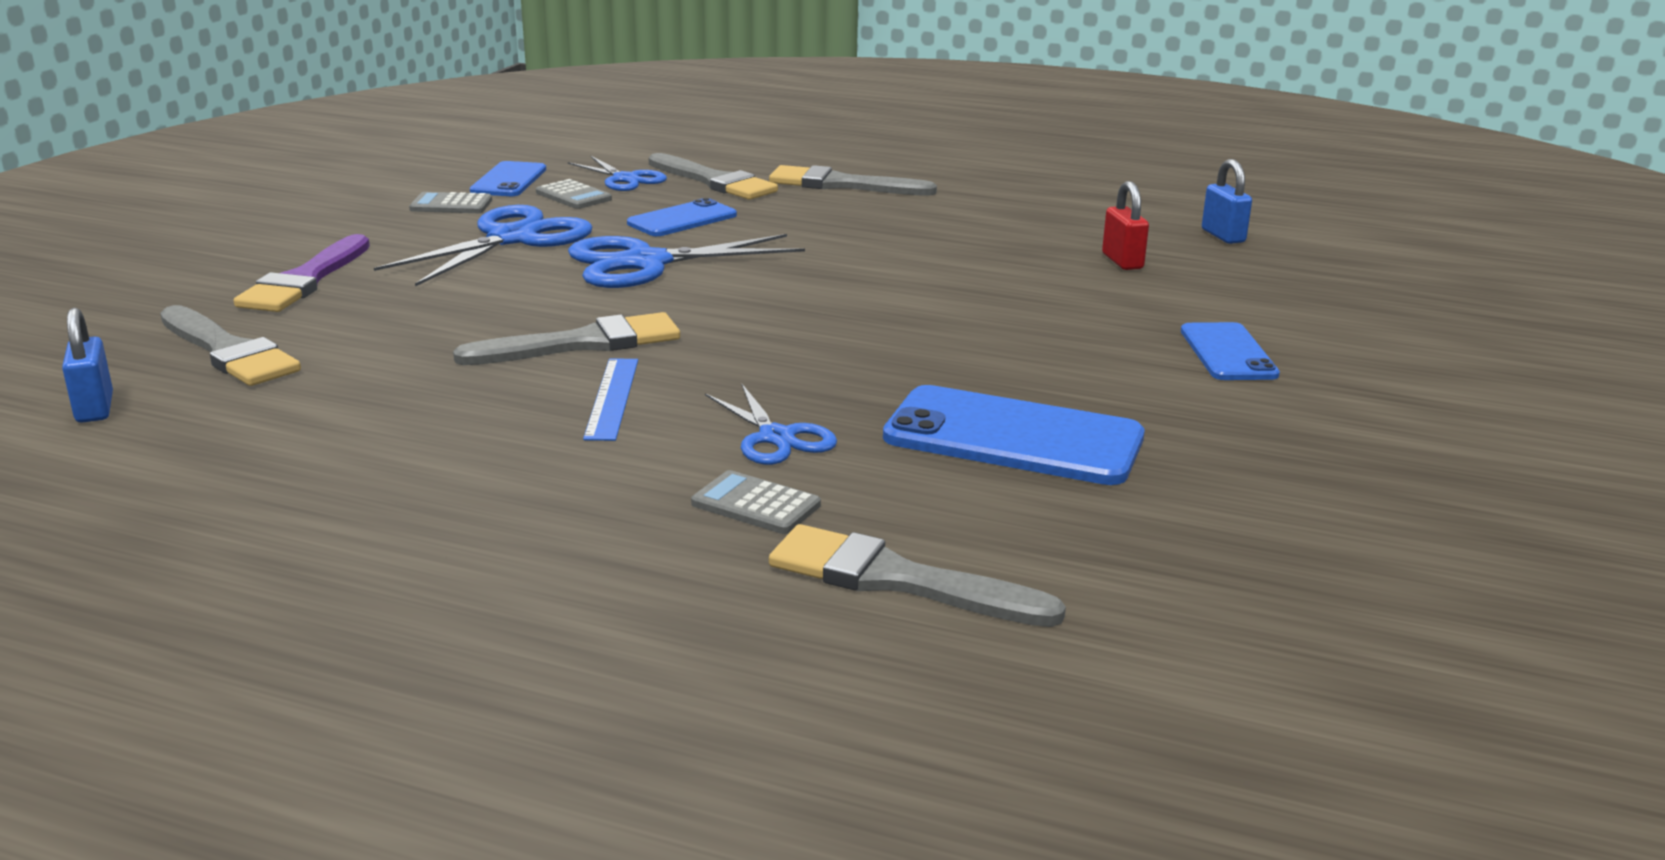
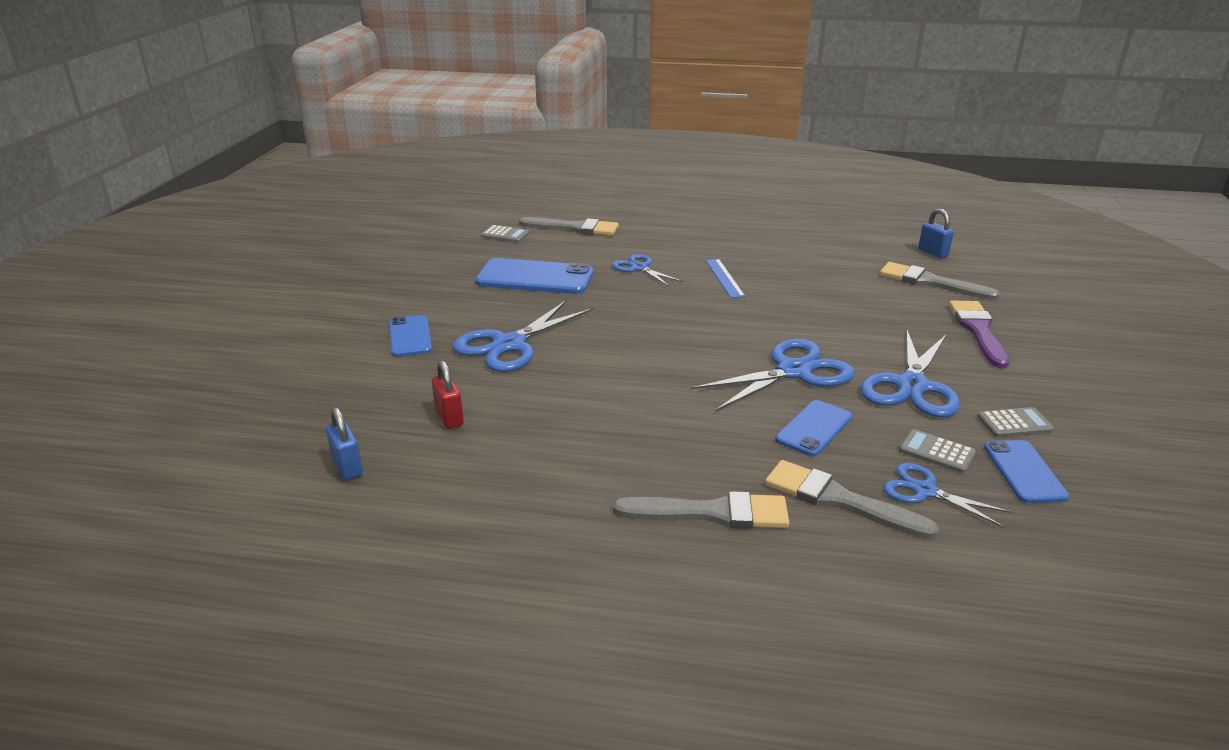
camera: 170 degrees right, 5 degrees up
(582, 344) = (768, 304): grey brush -> none
(755, 504) = (633, 244): grey calculator -> grey calculator (505, 235)
(1054, 327) = (509, 344): none -> blue scissors

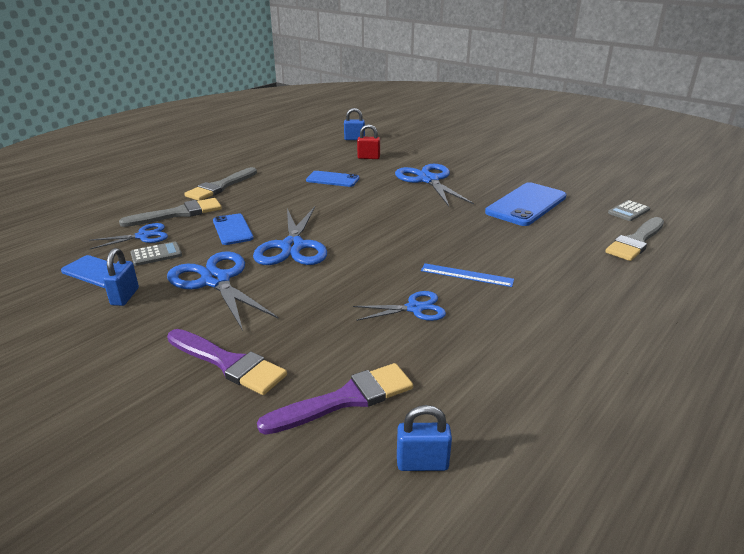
camera: 120 degrees right, 0 degrees up
(410, 336) = (464, 161): blue phone -> blue phone (332, 179)
(639, 268) = (517, 245): blue scissors -> blue scissors (414, 308)
(930, 282) = (345, 399): grey brush -> purple brush
(1014, 423) = (125, 296): grey calculator -> blue padlock

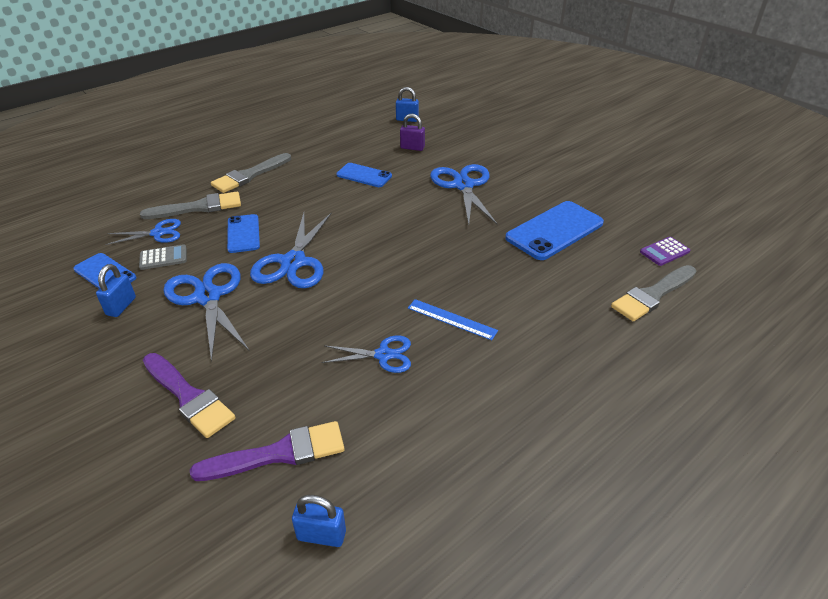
camera: 10 degrees right, 10 degrees up
(368, 157) = (412, 148): red padlock -> purple padlock
(628, 211) = (664, 252): grey calculator -> purple calculator

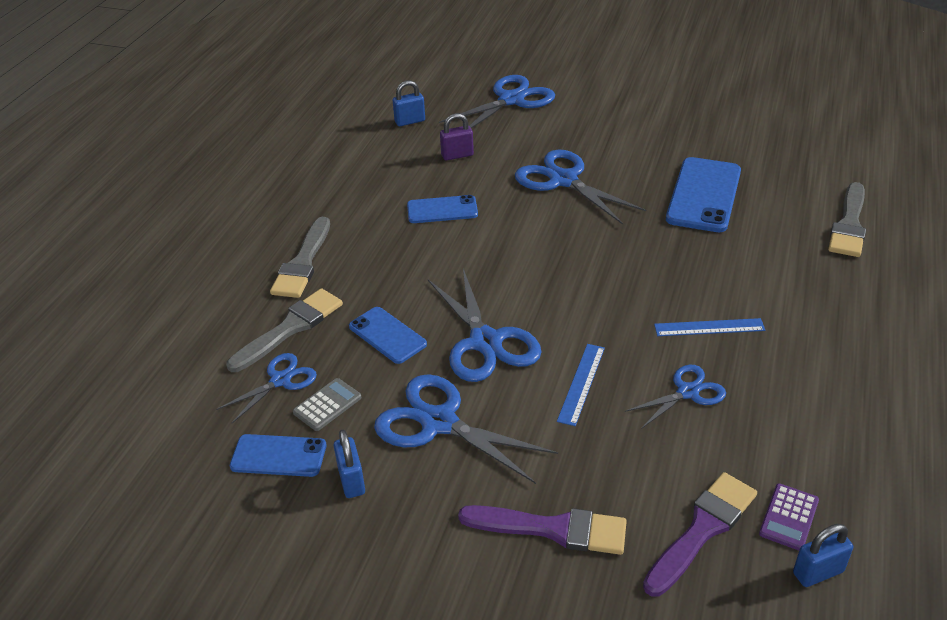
camera: 30 degrees left, 0 degrees up
(320, 315) = (581, 383): none -> blue ruler
(487, 127) = (511, 100): none -> blue scissors
(664, 252) = (818, 177): purple calculator -> purple calculator (789, 517)

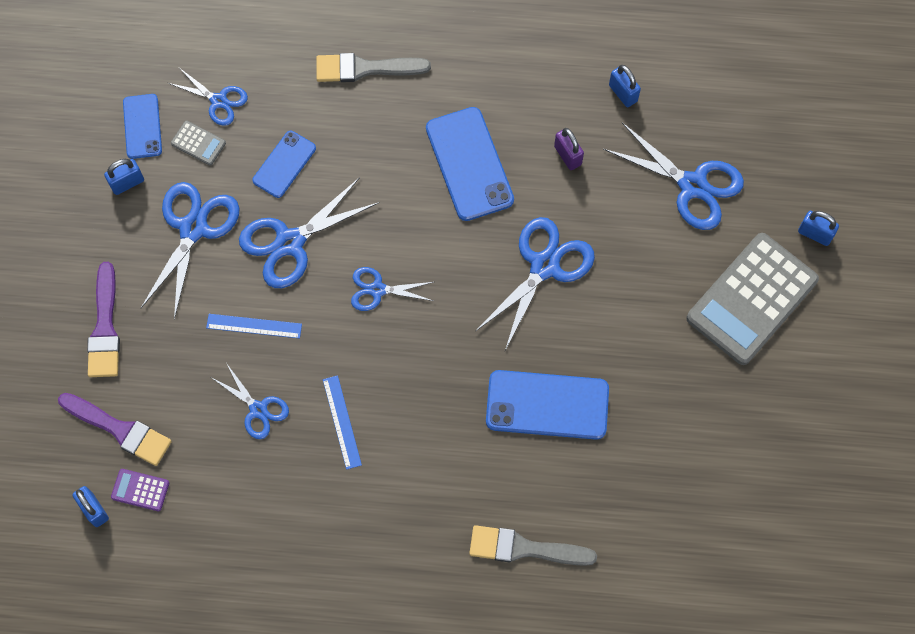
camera: 75 degrees right, 30 degrees up
(290, 328) = (279, 87): grey brush -> none
(442, 210) = (469, 164): blue phone -> blue phone, size x1.68
(560, 284) = (377, 290): none -> blue scissors
(572, 55) = (815, 234): none -> blue padlock
(621, 87) = (752, 299): none -> grey calculator

